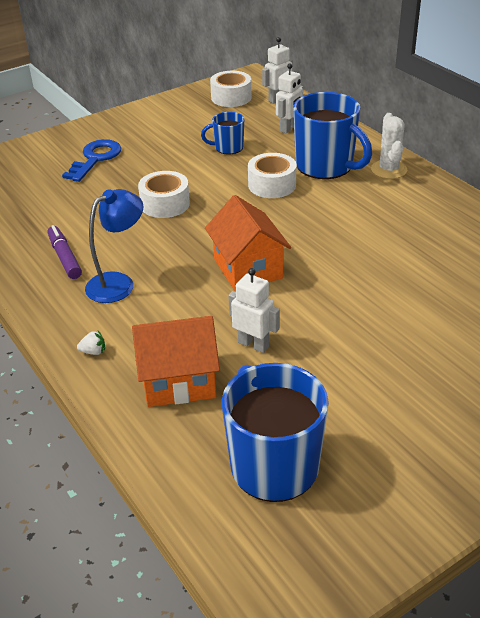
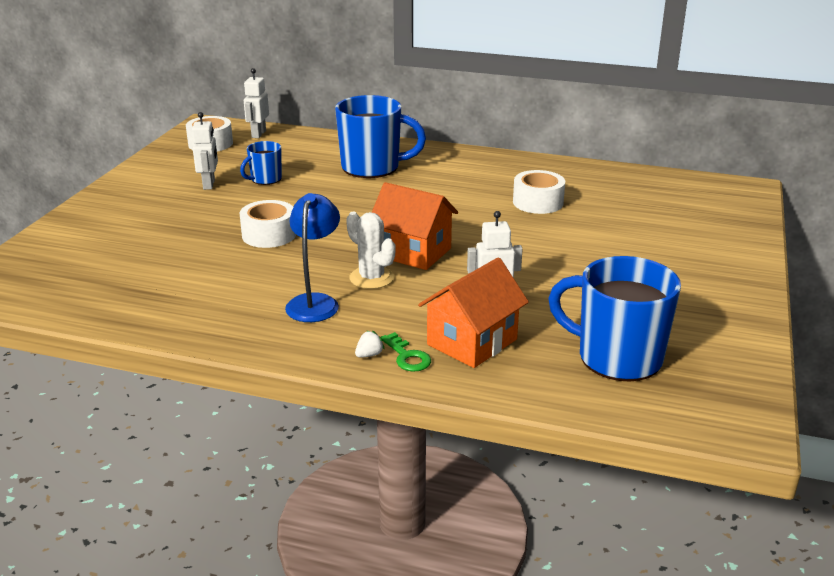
camera: 40 degrees left, 10 degrees down
(65, 257) = (231, 304): purple marker -> none
(95, 158) = (140, 224): blue key -> none
(116, 368) = (407, 356): none -> green key
(272, 185) = (346, 193): white tape -> white tape (538, 202)
(289, 128) = (300, 151): white robot -> white robot (209, 184)
(389, 170) = (426, 155): white cactus -> white cactus (371, 278)

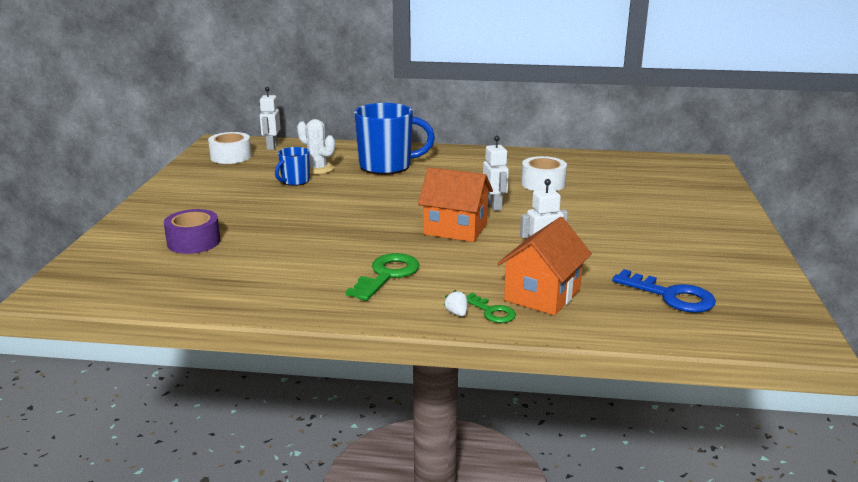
camera: 10 degrees left, 5 degrees down
(133, 245) = (194, 242): none -> purple tape
(209, 184) = (244, 188): white robot -> white robot (494, 206)
(269, 235) = (319, 225): white tape -> none
(315, 302) = (387, 275): blue lamp -> green key
(369, 355) = (457, 313): white strawberry -> white strawberry turned 60 degrees counterclockwise
(371, 278) = (428, 252): white cactus -> white cactus (318, 169)
(617, 357) = (671, 296): blue mug -> blue key

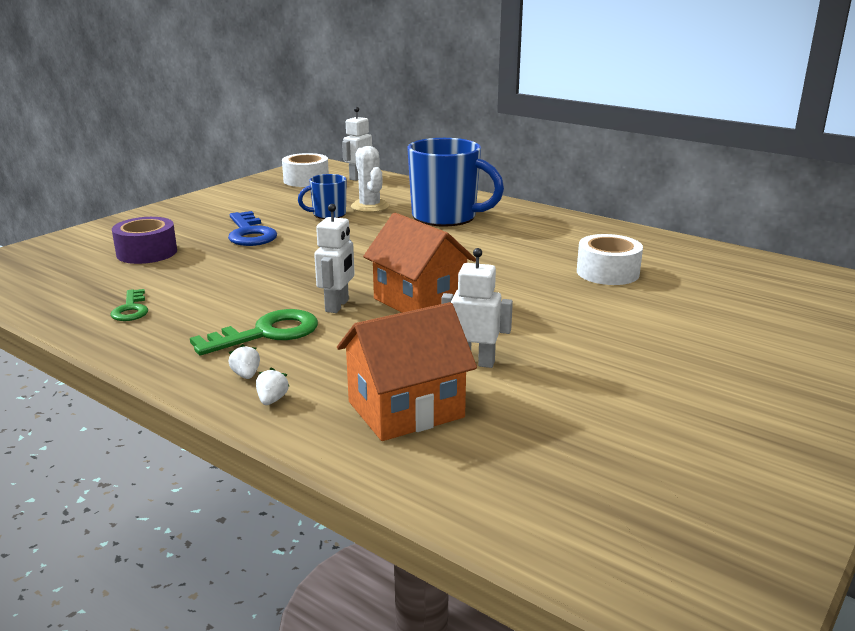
camera: 30 degrees right, 0 degrees up
(416, 304) = (246, 375): none -> white strawberry
(491, 311) = (313, 411): green key -> green key (131, 309)
(494, 206) = (506, 285): white robot -> white robot (337, 306)
(671, 296) = (584, 467): blue key -> blue key (250, 233)

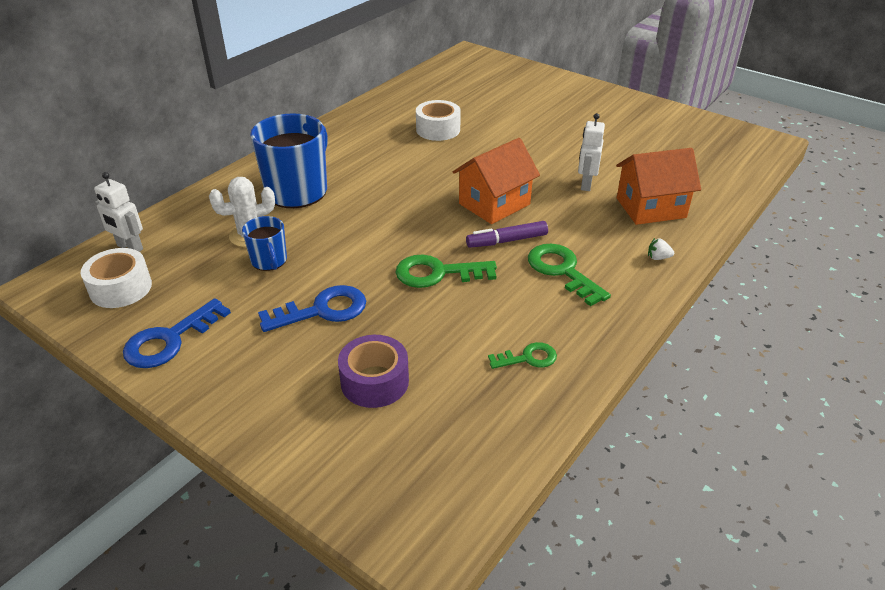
camera: 90 degrees left, 15 degrees up
(238, 196) = (170, 340): none -> blue key
(246, 375) = (629, 273): white strawberry -> none
(286, 273) = (437, 273): none -> green key
(337, 306) = (507, 241): white robot -> purple marker
(405, 409) = (651, 208): orange house -> orange house turned 75 degrees counterclockwise

